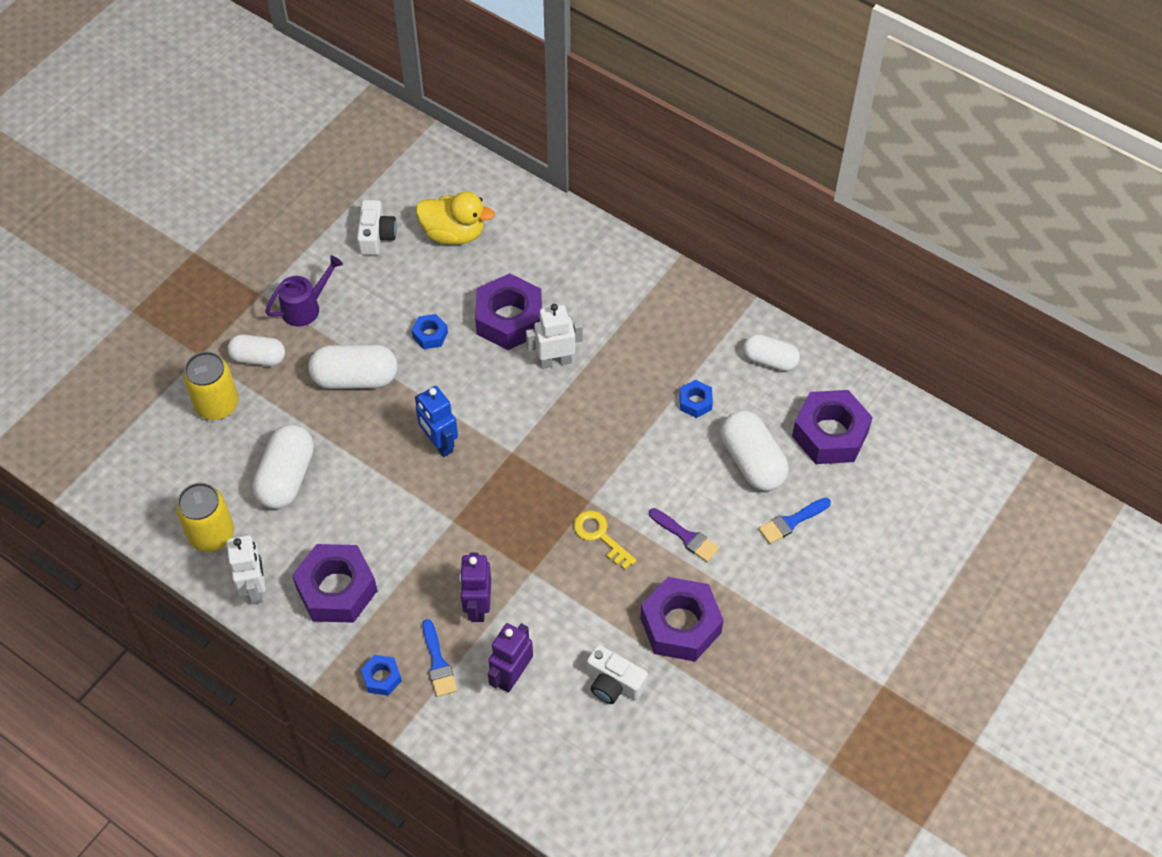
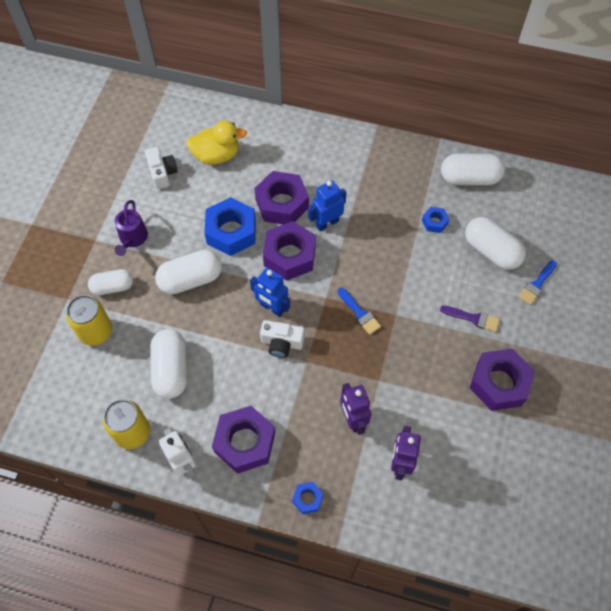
camera: 20 degrees left, 5 degrees up
(306, 307) = (132, 239): purple watering can -> purple watering can turned 150 degrees clockwise
(430, 335) = (231, 232): blue nut -> blue nut, size x2.08
(438, 663) = (343, 472): blue brush -> blue brush (359, 313)
(555, 361) = (327, 223): white robot -> blue robot
(600, 536) = (414, 337): yellow key -> none
(613, 683) = (473, 442): white camera -> white camera (282, 343)
(770, 360) = (469, 178): white capsule -> white capsule, size x1.52
(830, 434) = (532, 216): purple nut -> purple nut (289, 256)

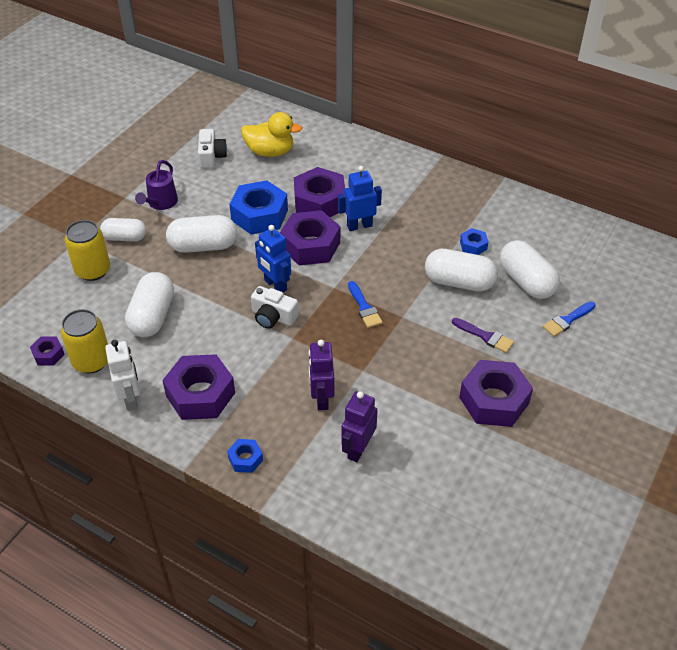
camera: 15 degrees right, 15 degrees down
(89, 435) = (48, 354): none -> purple nut
(469, 178) = (524, 215): white capsule -> white capsule (459, 282)

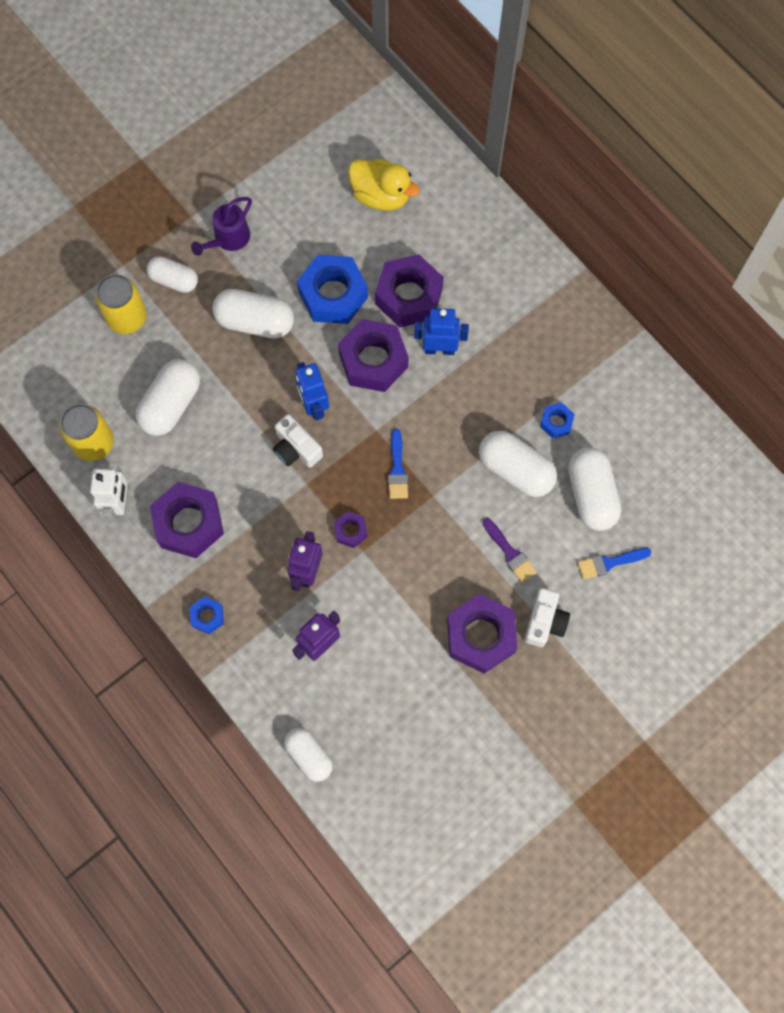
camera: 20 degrees right, 25 degrees up
(48, 354) = (53, 419): purple nut -> purple nut (350, 531)
(211, 156) = (310, 181): white camera -> white camera (544, 622)
(390, 541) = (309, 756): none -> white capsule

